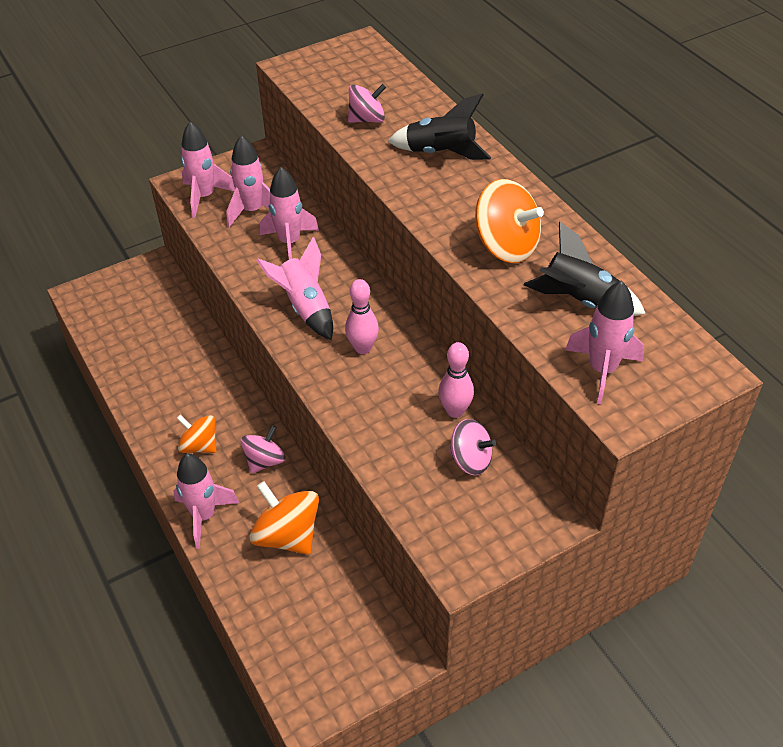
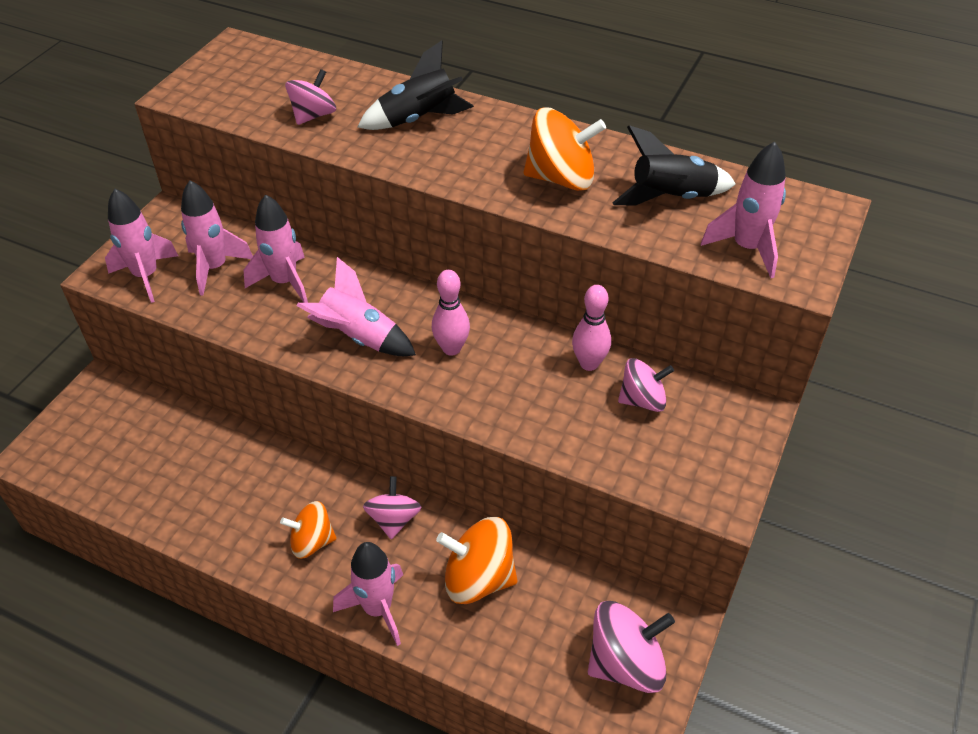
camera: 35 degrees left, 0 degrees up
(339, 658) = (625, 663): none -> pink spinning top

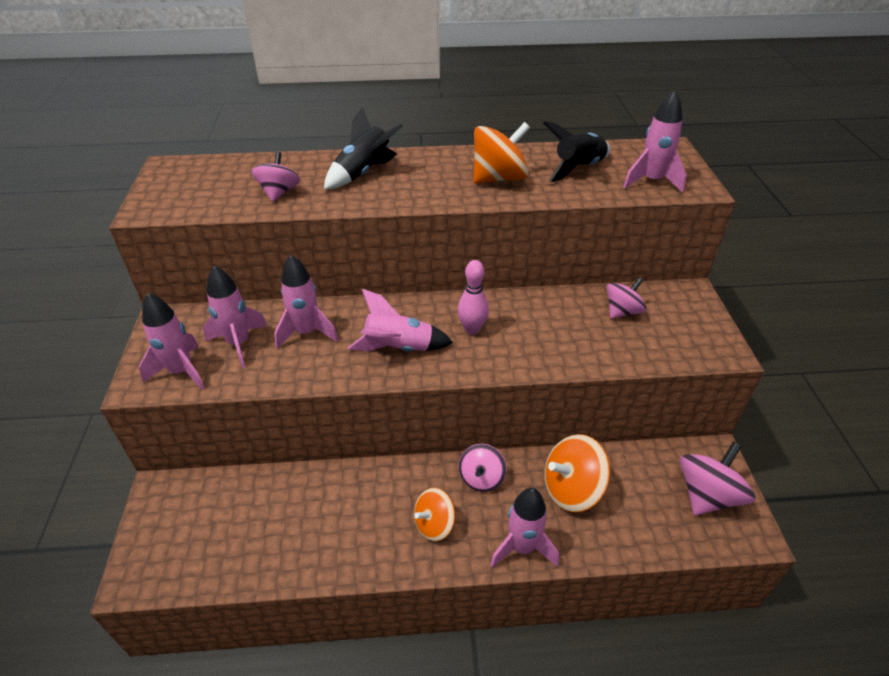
camera: 30 degrees left, 5 degrees down
(394, 519) = (481, 478): pink spinning top -> pink spinning top turned 135 degrees counterclockwise
(589, 363) = (570, 303): pink bowling pin -> none

